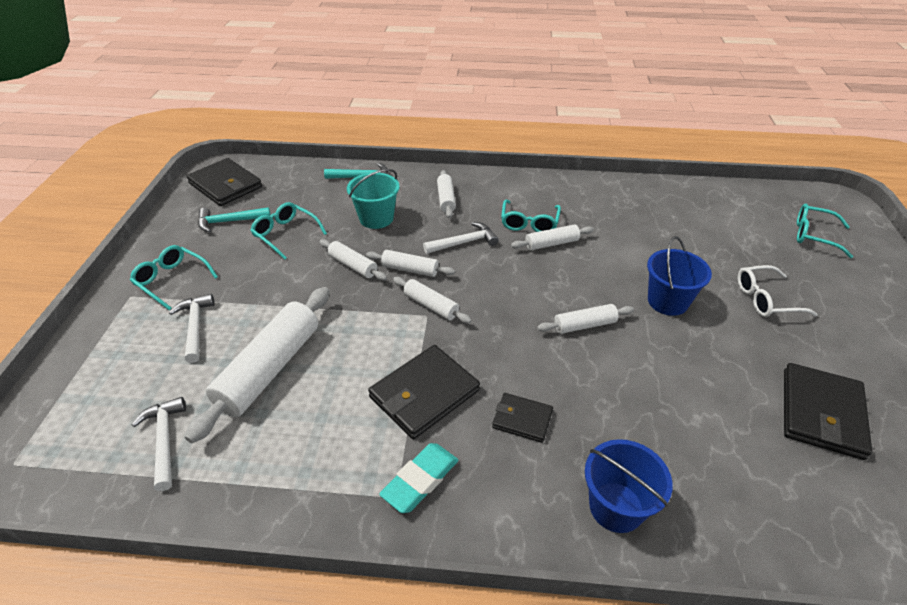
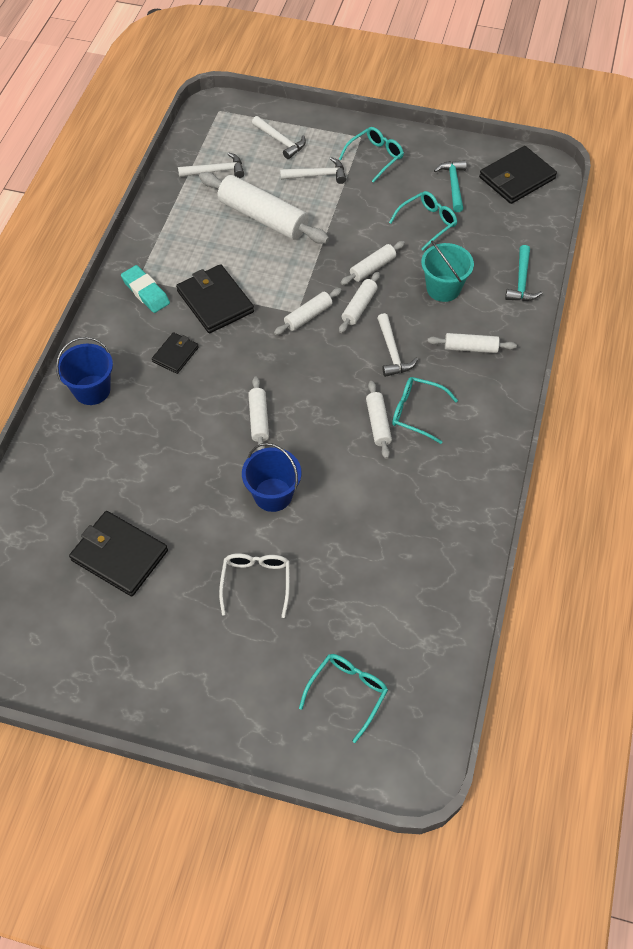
camera: 100 degrees right, 15 degrees up
(116, 373) = (280, 141): none -> white hammer

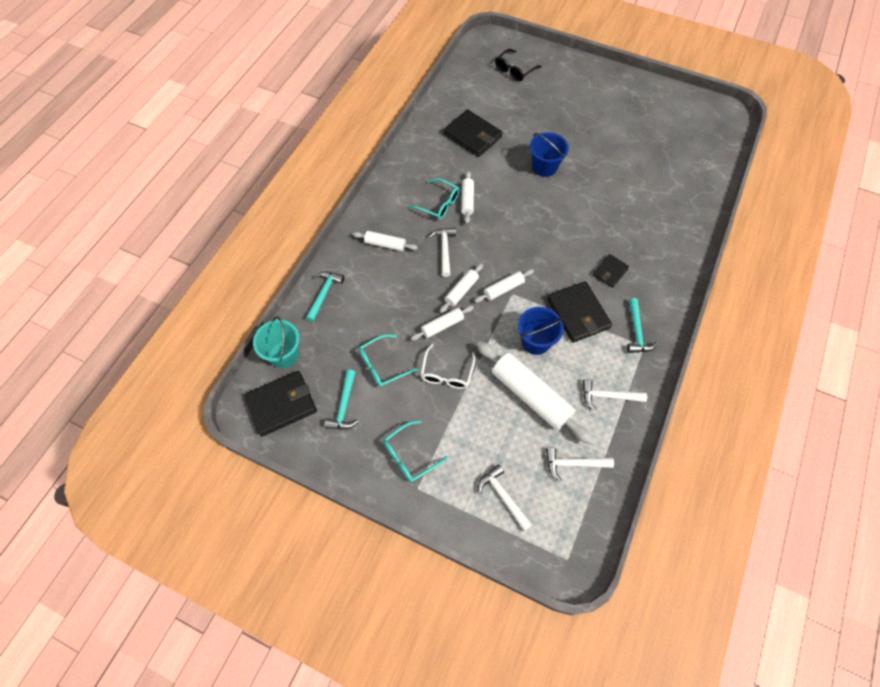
camera: 170 degrees left, 5 degrees up
(92, 390) = (672, 253): blue bucket -> blue bucket (535, 341)
(119, 555) = (641, 147): black wallet -> black wallet (472, 135)
(146, 292) = (636, 332): turquoise eraser -> turquoise hammer
(256, 582) = (559, 123): white glasses -> white glasses (447, 373)
(259, 419) = (550, 215): white rolling pin -> none
(317, 175) = (472, 440): white hammer -> white hammer (608, 396)
(347, 693) = (514, 70): turquoise glasses -> black glasses
(443, 288) = (389, 297): turquoise bucket -> turquoise bucket (284, 354)

